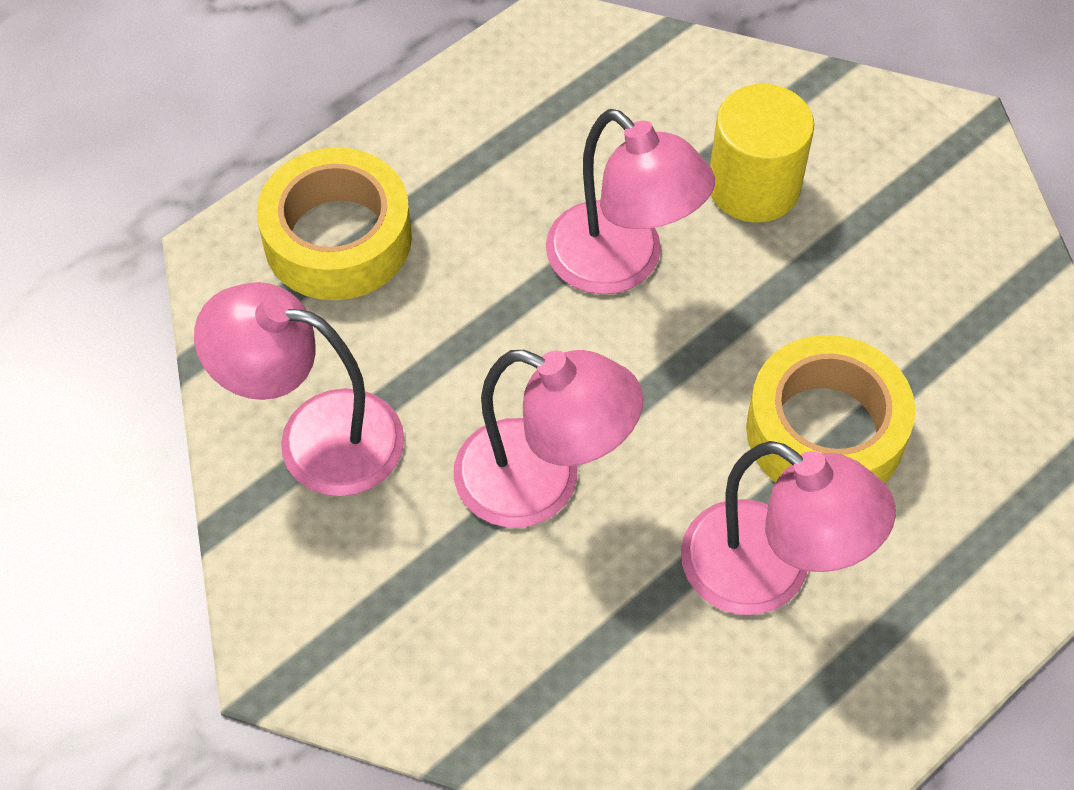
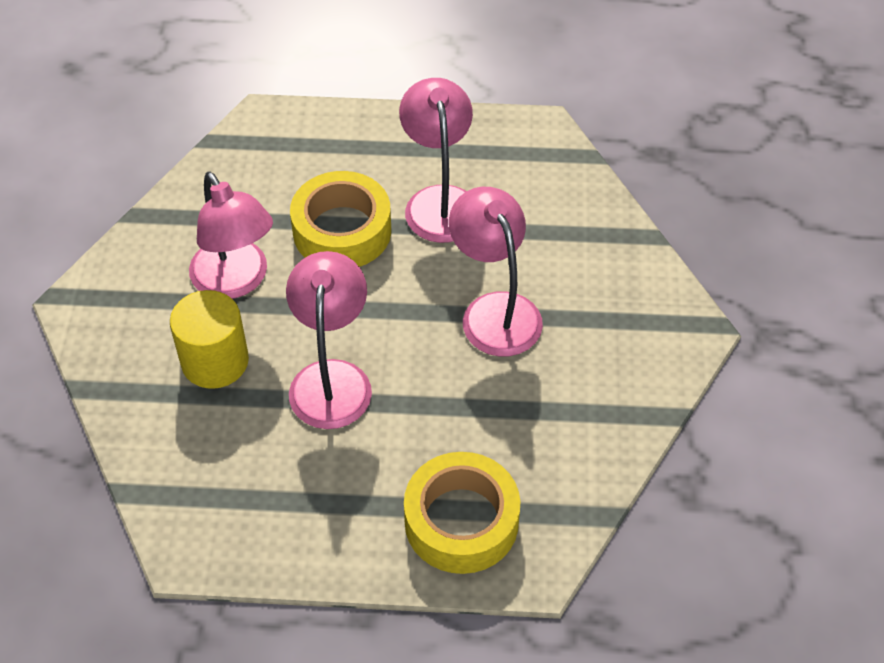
camera: 135 degrees left, 5 degrees down
(315, 437) = (582, 419): pink lamp -> pink lamp (236, 281)

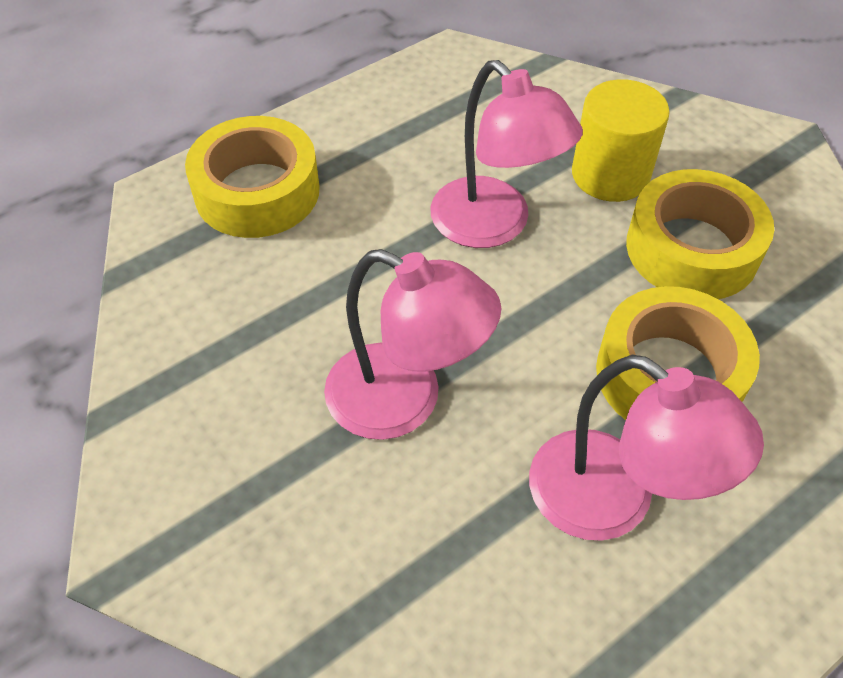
camera: 140 degrees right, 0 degrees up
(236, 281) = (692, 249): pink lamp -> yellow tape

